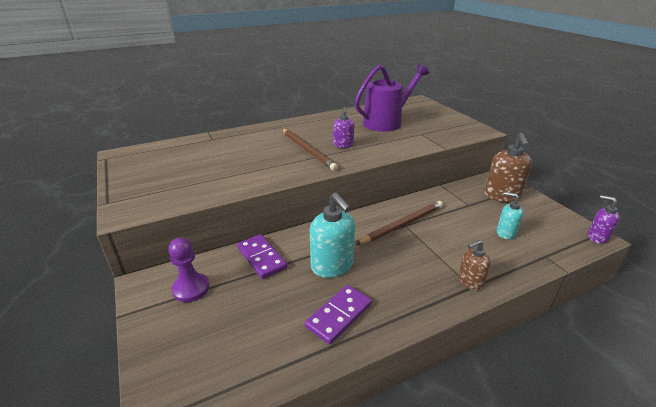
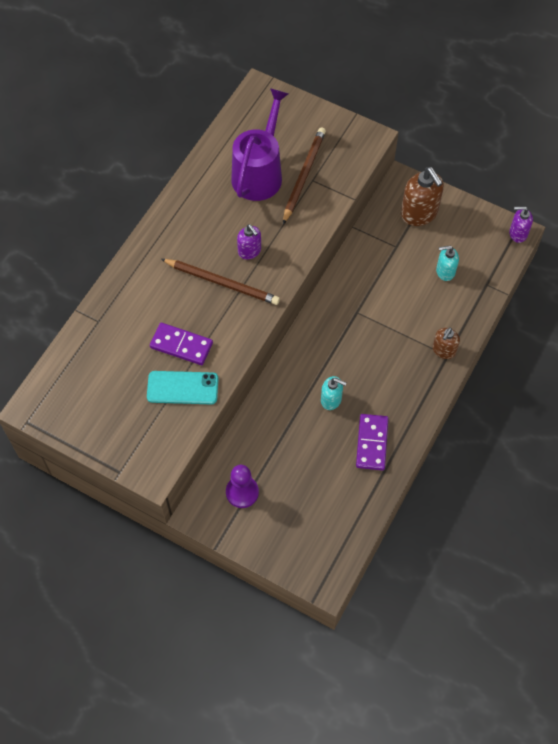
camera: 35 degrees left, 30 degrees up
(214, 182) = (182, 388): none -> turquoise phone
(261, 258) = (267, 428): purple domino -> purple domino (181, 345)
(332, 266) = (331, 400): turquoise soap dispenser -> turquoise soap dispenser, size x0.58
(402, 224) = (354, 312): brown pencil -> brown pencil (303, 175)

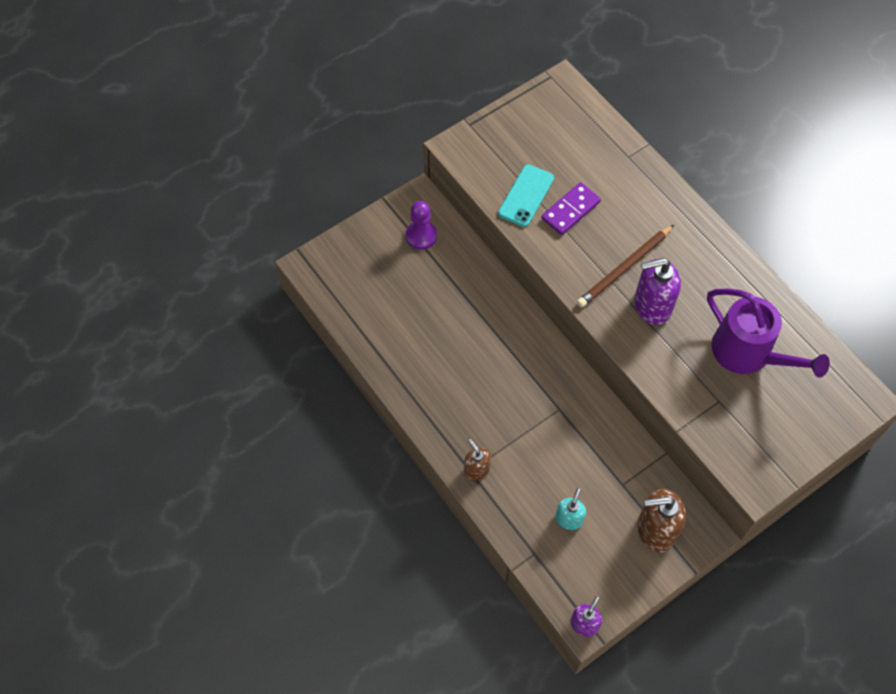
camera: 115 degrees right, 0 degrees up
(249, 251) = (652, 306): purple soap dispenser -> purple soap dispenser, size x1.72
(303, 175) = (728, 394): brown pencil -> none
(331, 400) = (474, 343): turquoise soap dispenser -> none
(372, 443) = (412, 358): purple domino -> none

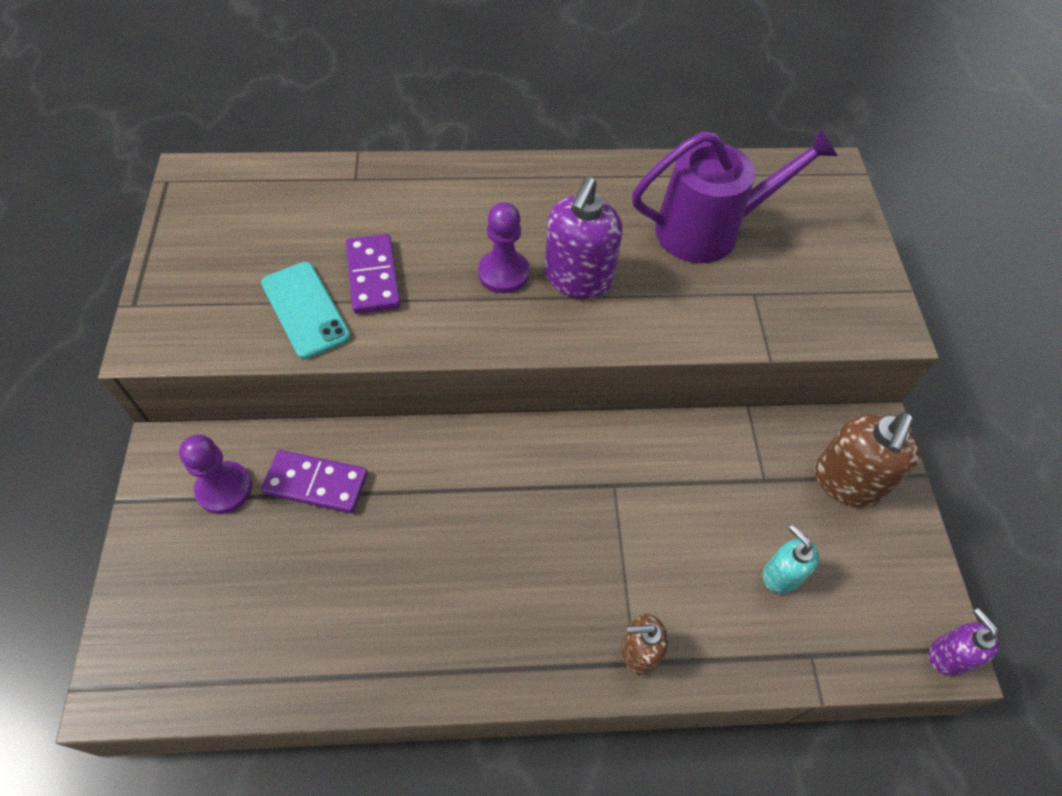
camera: 60 degrees left, 5 degrees down
(453, 272) = (316, 483): none -> purple domino
(624, 268) = (503, 273): brown pencil -> purple pawn

